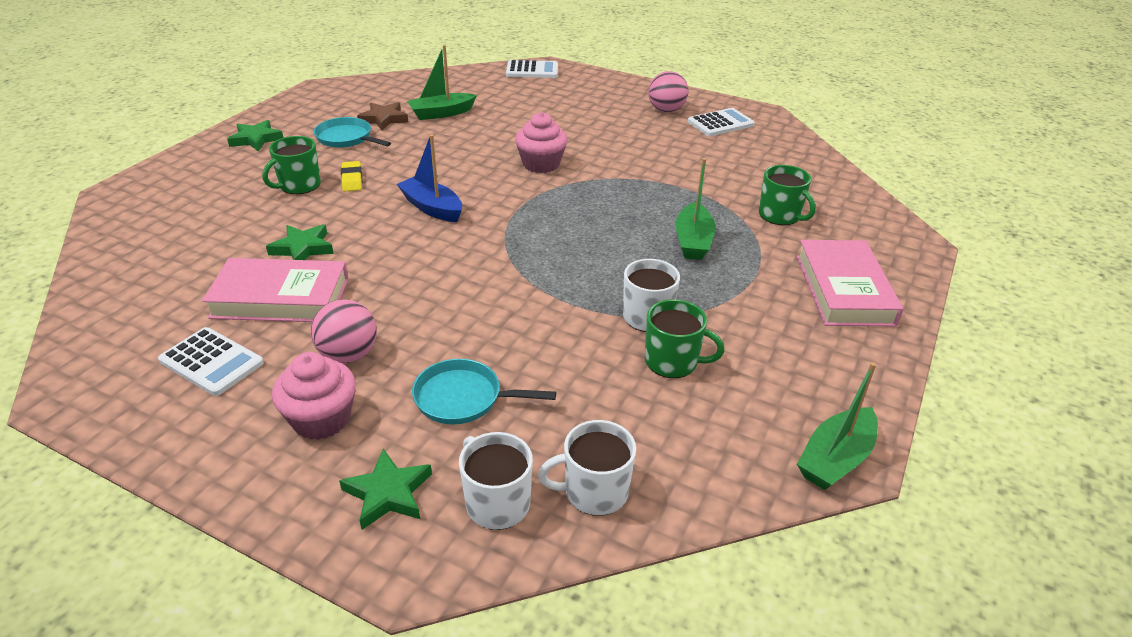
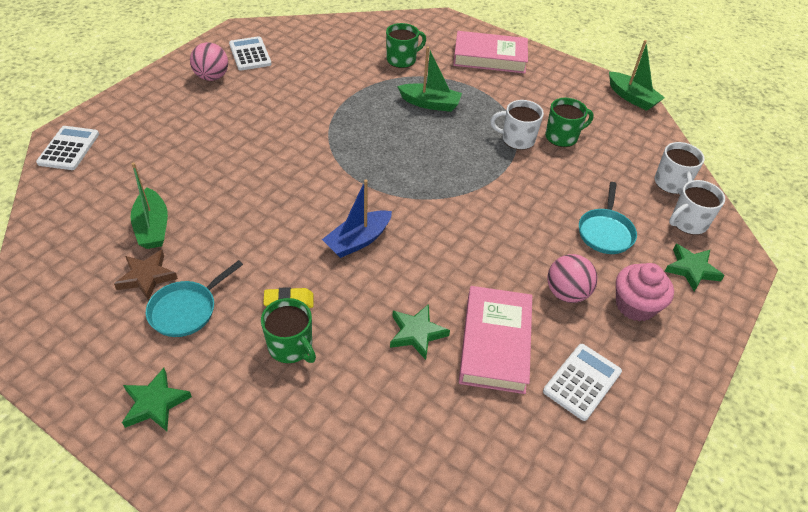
camera: 85 degrees left, 10 degrees up
(541, 164) = (293, 165): pink cupcake -> none
(672, 362) = (562, 137): green mug -> green mug turned 45 degrees clockwise

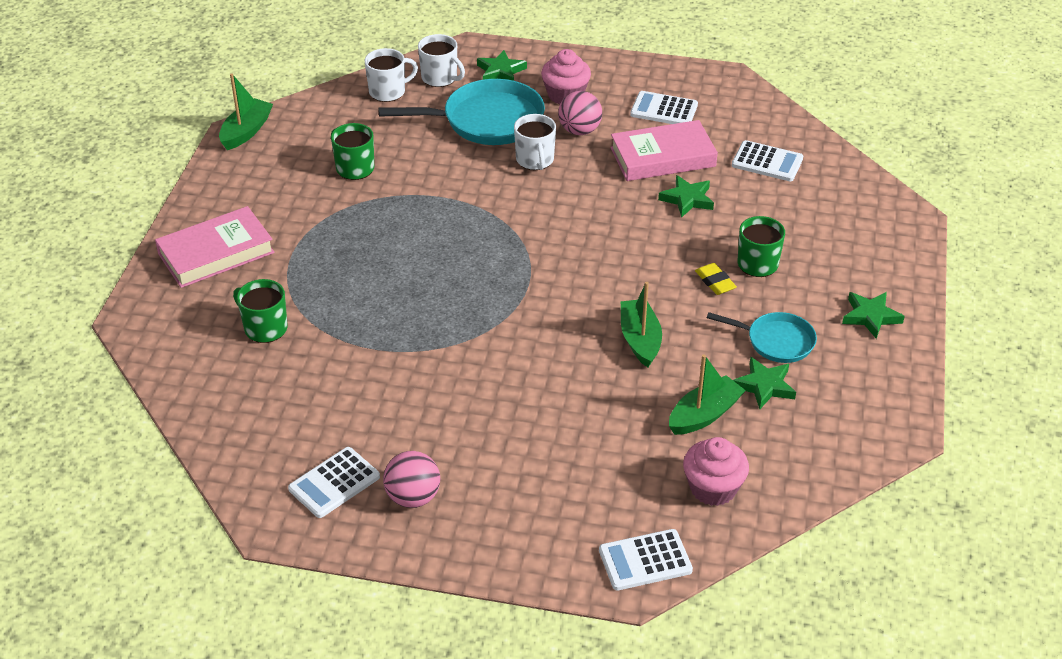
camera: 110 degrees left, 5 degrees down
(86, 203) = (713, 488): none -> pink cupcake
(147, 277) = (764, 386): brown star -> green star
(358, 240) = (611, 264): blue boat -> none
(430, 104) = (351, 277): green boat -> green boat (640, 340)
(445, 439) = (767, 162): none -> white calculator
(489, 57) = (216, 253): pink book -> pink book turned 75 degrees clockwise
(517, 139) = (379, 197): white mug -> white mug (535, 160)
(605, 232) = (487, 121): turquoise pan -> turquoise pan, size x1.74

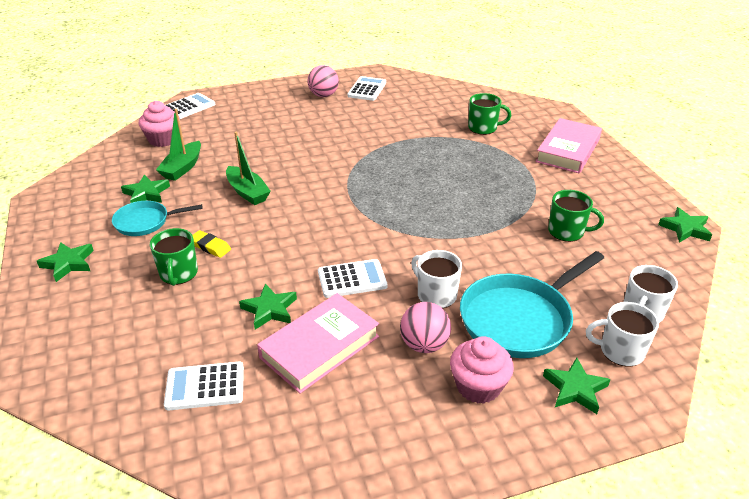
camera: 150 degrees right, 5 degrees down
(246, 131) = (685, 229): green boat -> green star
(664, 110) = (357, 413): white calculator -> white calculator (352, 279)

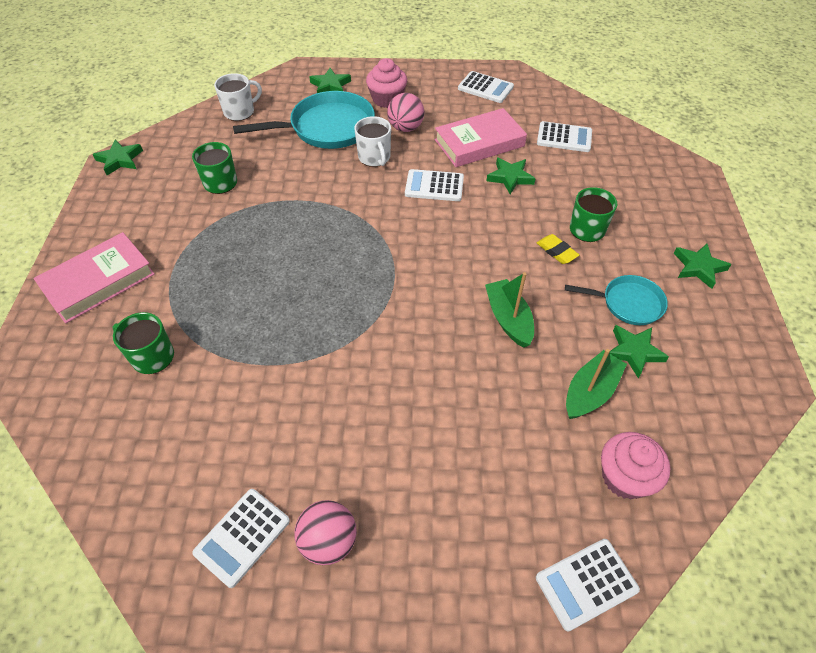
camera: 160 degrees left, 15 degrees up
(342, 455) = (485, 88): none -> white calculator
(620, 351) = (281, 96): white mug -> none

